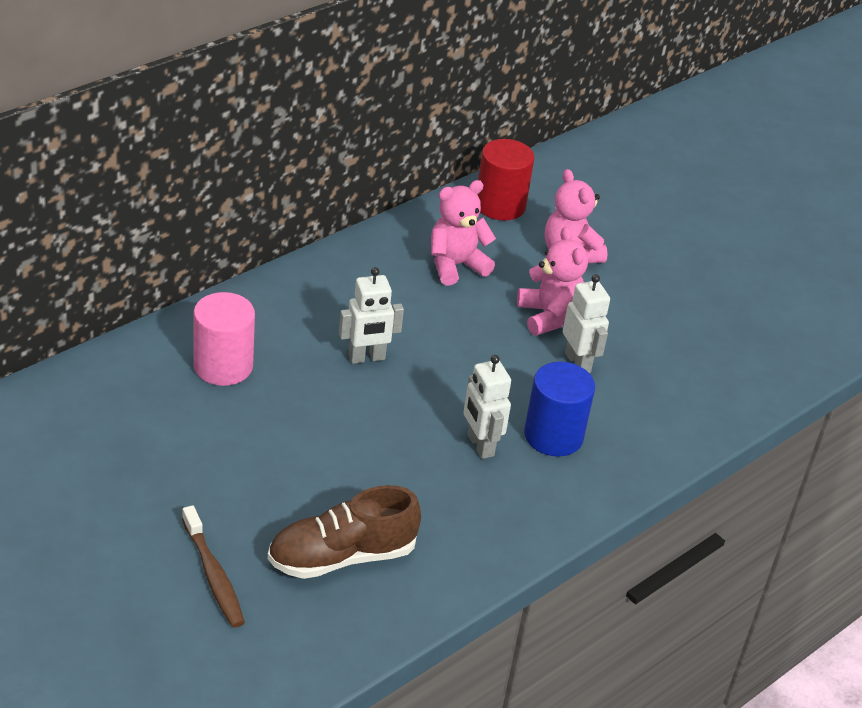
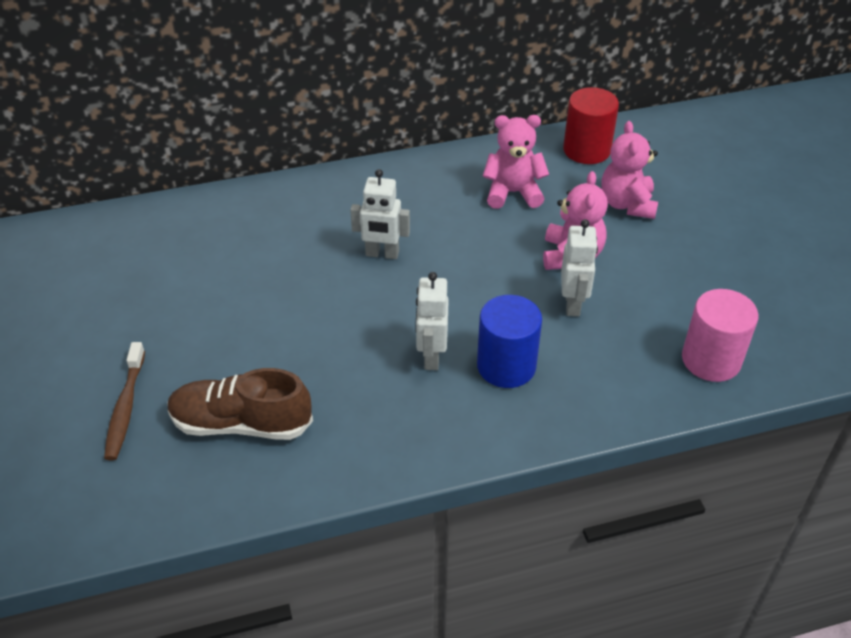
camera: 30 degrees right, 5 degrees up
(223, 366) = (259, 233): pink cylinder -> pink cylinder (711, 360)

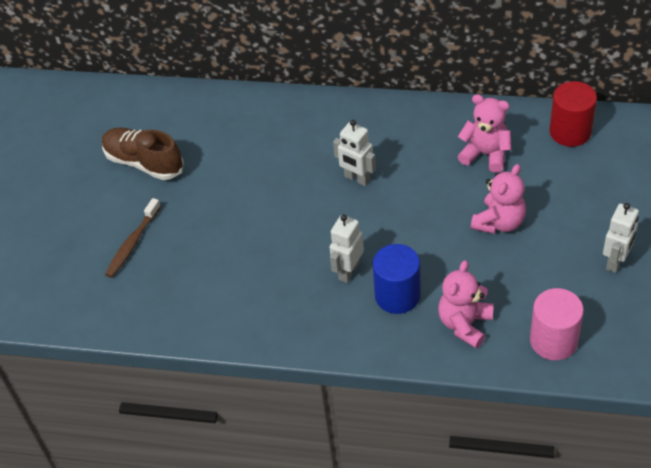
camera: 30 degrees right, 5 degrees up
(241, 424) = (198, 279): brown shoe -> brown shoe (144, 162)
(573, 304) = (475, 263): white robot -> white robot (616, 261)
(627, 204) = (572, 191): pink teddy bear -> pink teddy bear (465, 324)

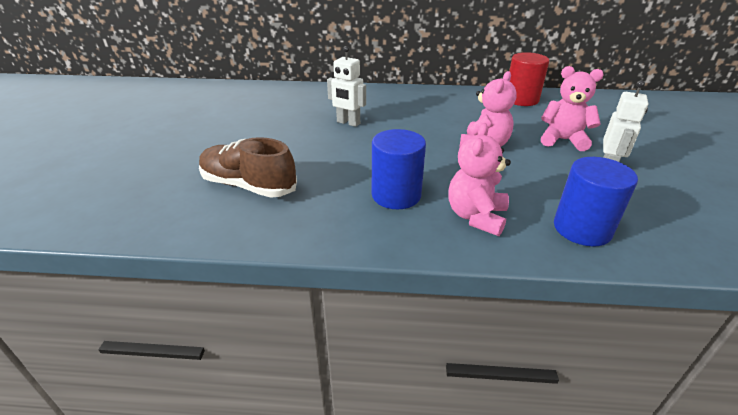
camera: 10 degrees left, 15 degrees down
(132, 243) = (120, 162): brown toothbrush -> none
(144, 162) = (157, 116): brown shoe -> brown shoe (248, 186)
(348, 271) = (342, 178): white robot -> none
(485, 154) = (457, 110): pink teddy bear -> pink teddy bear (563, 140)
(553, 341) = (582, 229): pink cylinder -> blue cylinder

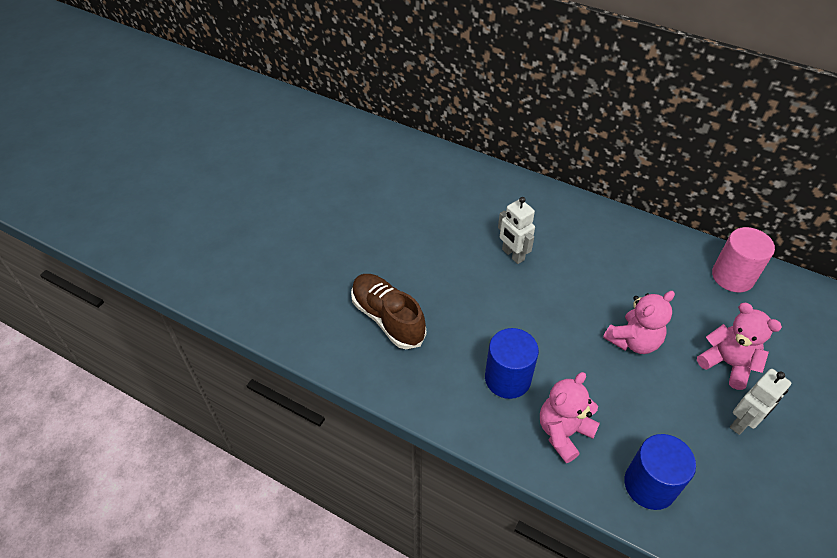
camera: 25 degrees right, 15 degrees up
(521, 99) = (732, 276): red cylinder -> pink cylinder

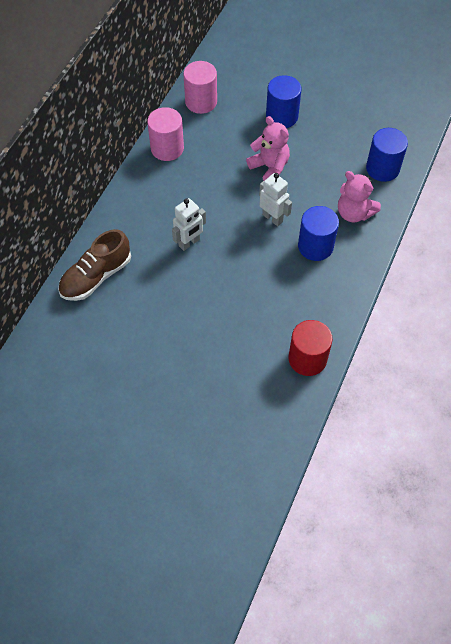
camera: 95 degrees left, 10 degrees up
(350, 351) = (307, 359): none -> red cylinder
(388, 318) = (269, 333): brown shoe -> brown shoe (96, 276)
(649, 241) = (167, 148): none -> pink cylinder
(727, 363) = (282, 116): pink teddy bear -> blue cylinder
(742, 423) = (327, 116): white robot -> white robot (272, 218)

